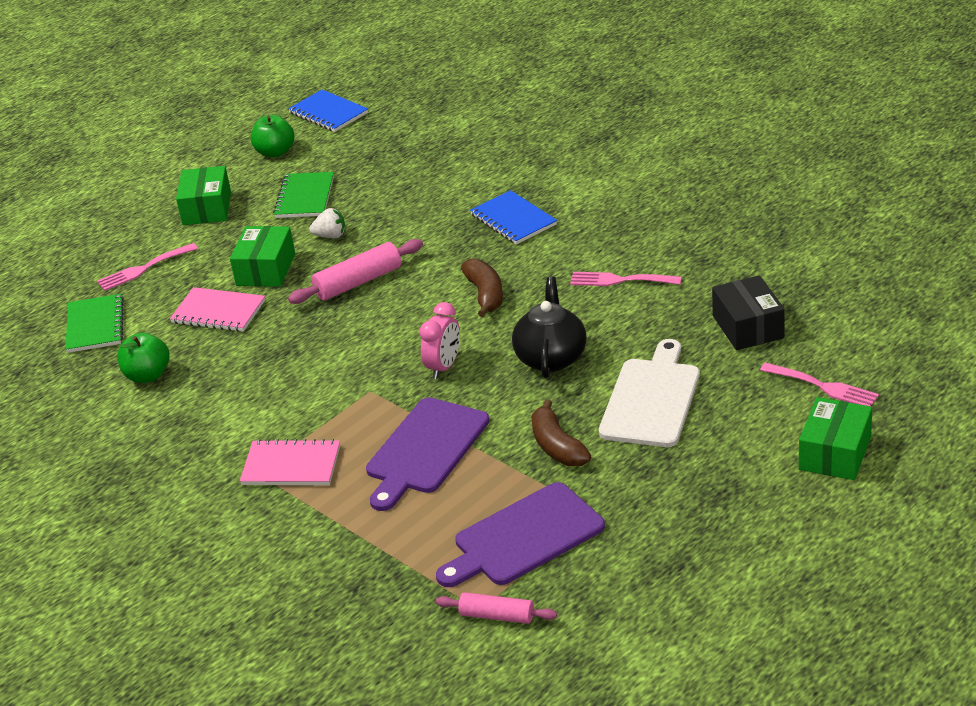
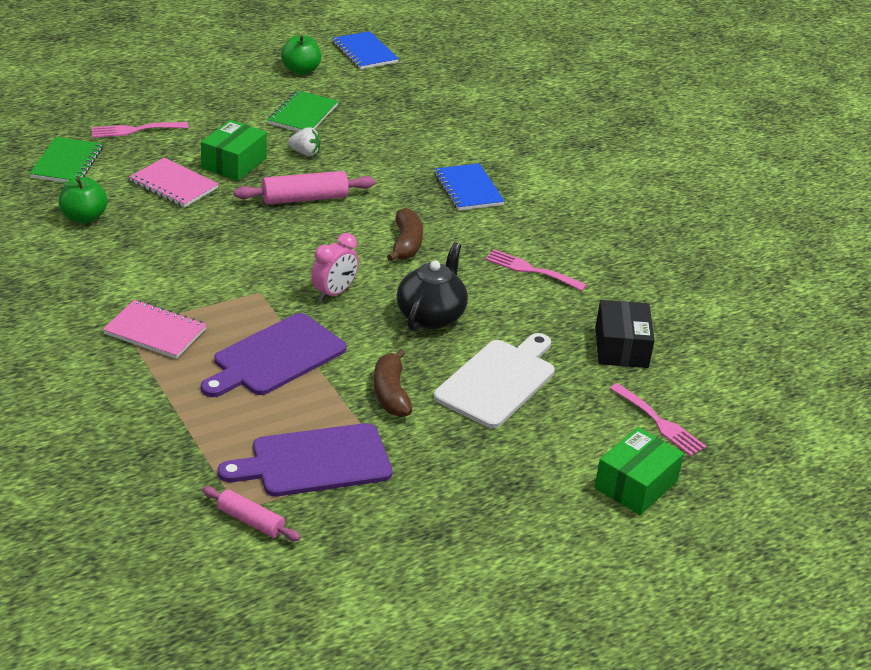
camera: 10 degrees right, 0 degrees up
(206, 208) = (216, 98): green box -> none

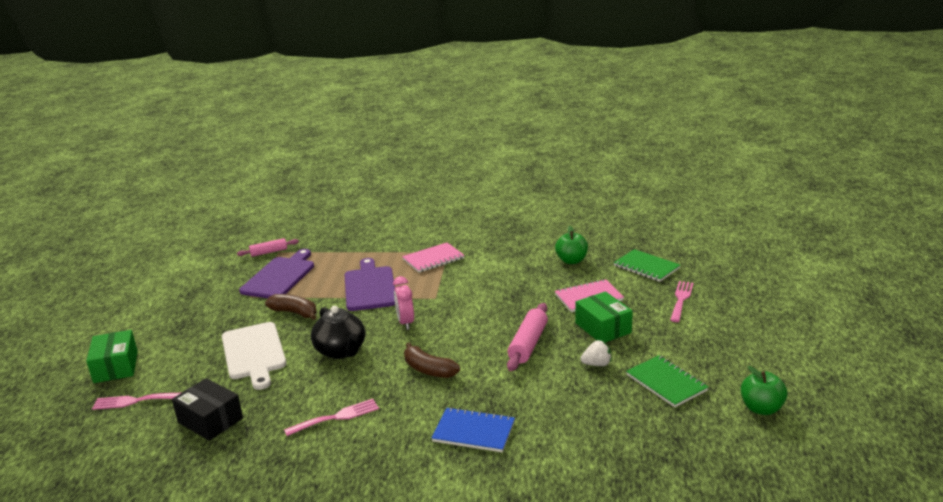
camera: 130 degrees right, 10 degrees down
(305, 153) = (597, 364): white strawberry -> white strawberry turned 150 degrees counterclockwise
(364, 52) = (794, 467): blue notebook -> none

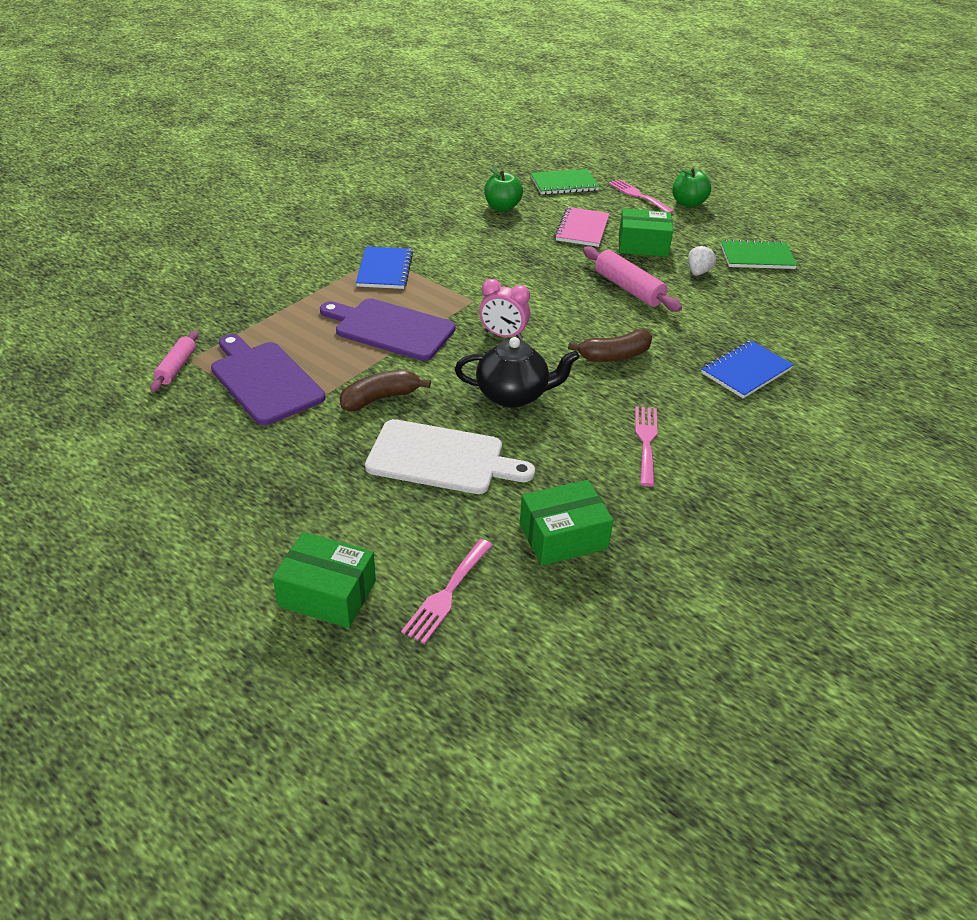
camera: 60 degrees left, 15 degrees up
(210, 420) = (563, 536): black box -> green box
(433, 259) = (385, 270): pink notebook -> blue notebook
(761, 408) = (826, 239): green apple -> green apple (688, 203)

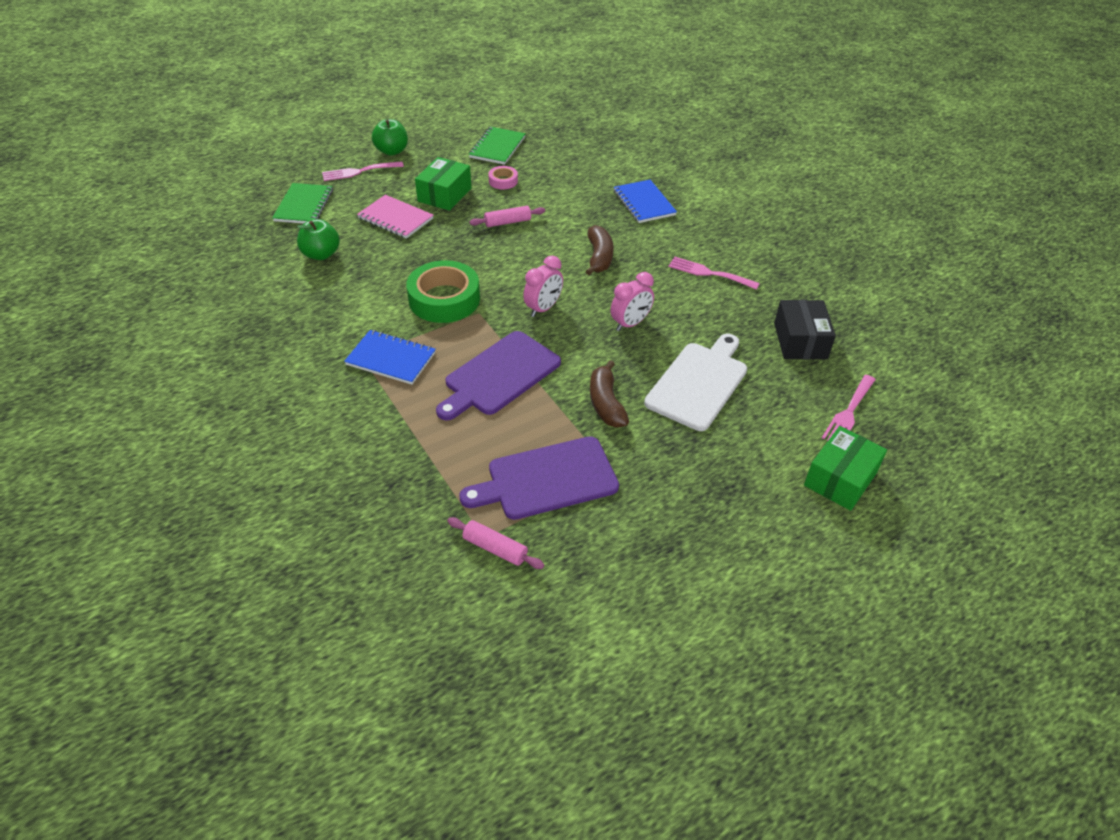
camera: 70 degrees left, 5 degrees up
(447, 594) = (848, 413): pink fork -> pink fork turned 75 degrees clockwise
(481, 278) = (444, 299): none -> green tape
(513, 395) = (630, 324): black teapot -> pink clock
(563, 536) = (800, 341): green box -> black box
(628, 288) = (507, 222): pink rolling pin -> pink rolling pin, size x0.64
(698, 272) = (503, 181): white strawberry -> pink tape

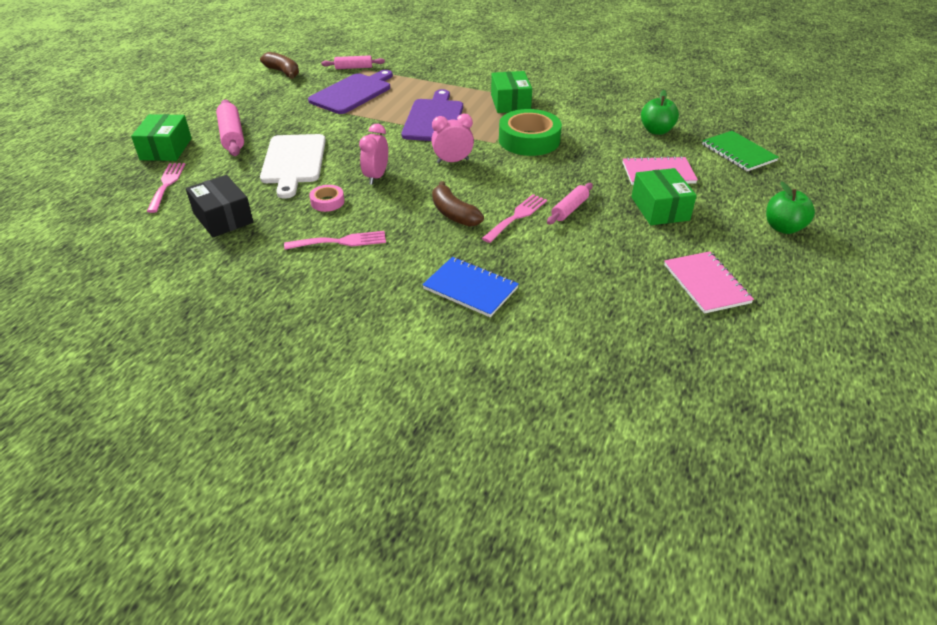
camera: 145 degrees right, 5 degrees down
(359, 171) = (764, 195): pink fork -> pink fork (517, 216)
(391, 359) = (510, 103): blue notebook -> green box
(497, 147) = (706, 284): green notebook -> pink notebook
(503, 181) = (635, 246): pink tape -> pink tape (327, 202)
(543, 308) = (452, 161): pink clock -> pink clock turned 75 degrees clockwise
(606, 403) = (350, 130): brown banana -> brown banana (283, 72)
(750, 464) = (232, 136): none -> pink rolling pin

